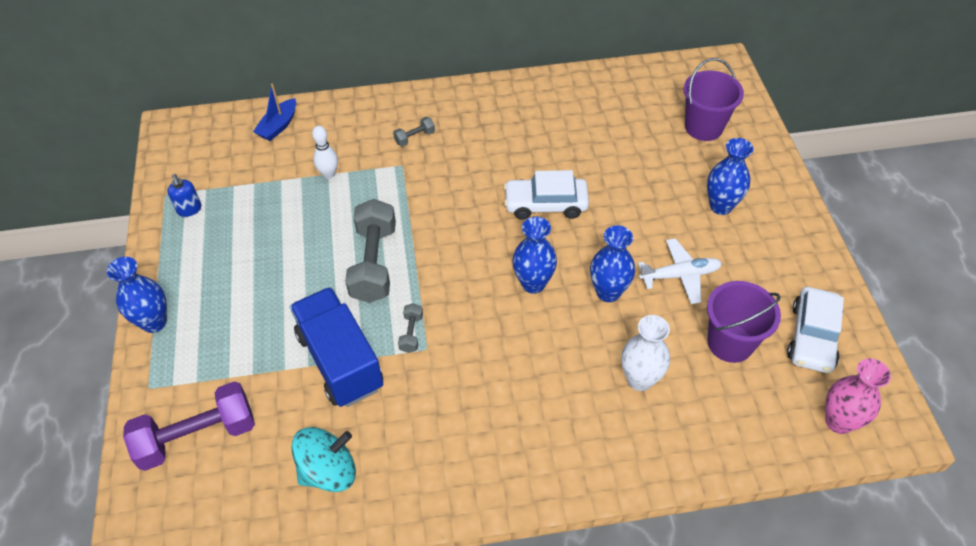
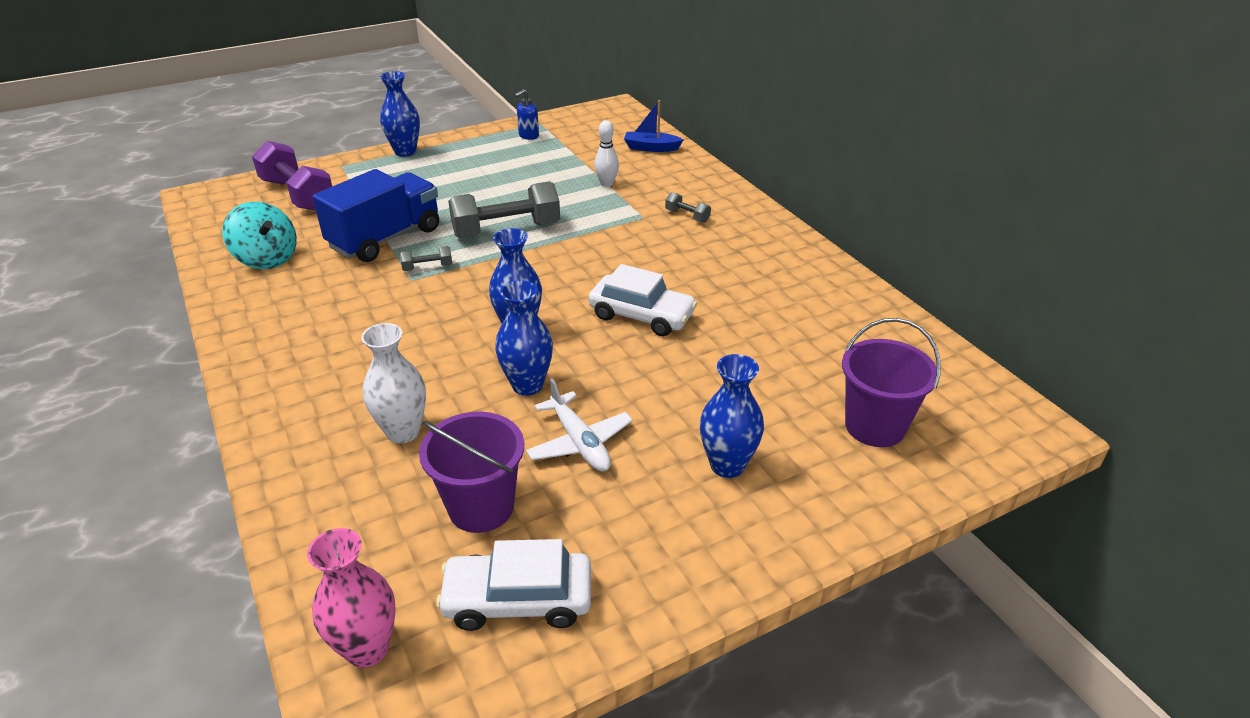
camera: 70 degrees right, 15 degrees down
(545, 204) = (641, 315): white car -> white car turned 135 degrees clockwise

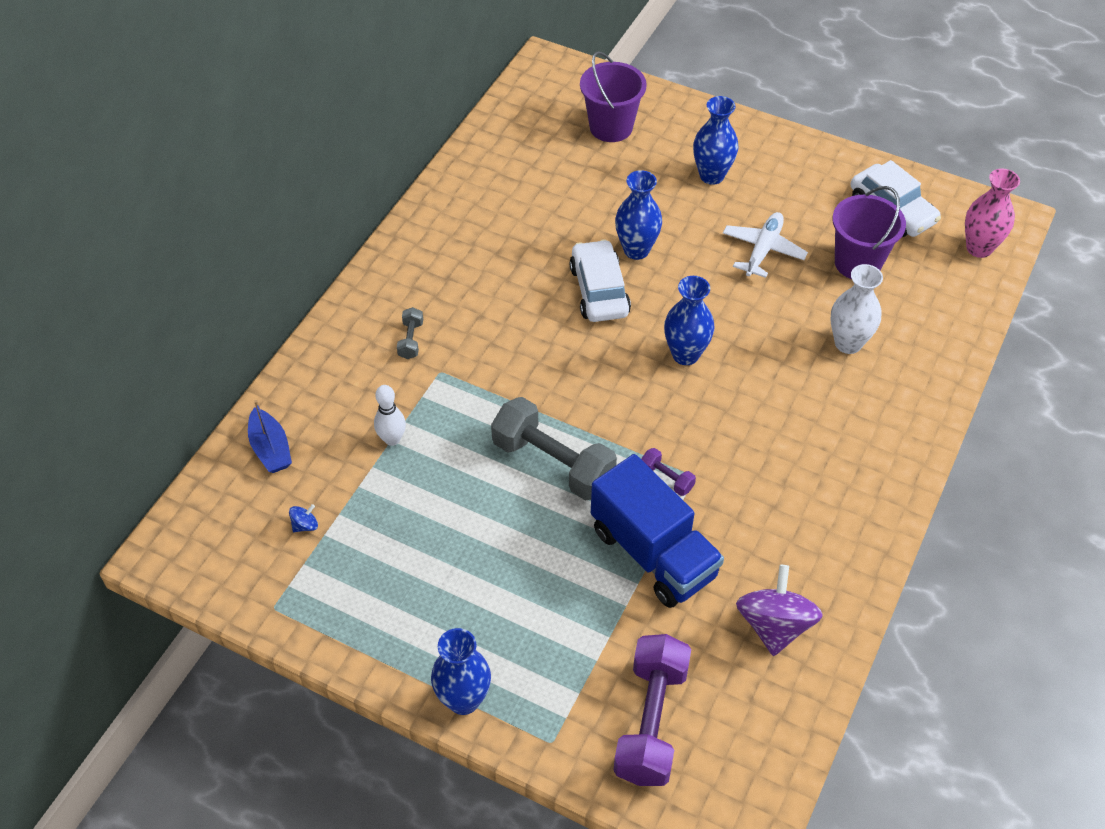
camera: 125 degrees left, 15 degrees up
(267, 259) = (774, 625): turquoise spinning top -> purple spinning top
(386, 238) = (653, 553): blue truck -> blue truck turned 135 degrees counterclockwise
(427, 267) = (666, 478): grey dumbbell -> purple dumbbell
(527, 385) = (740, 308): blue vase -> blue vase (636, 250)
(528, 136) = (322, 593): blue soap dispenser -> none
(580, 143) = (305, 525): none -> blue spinning top

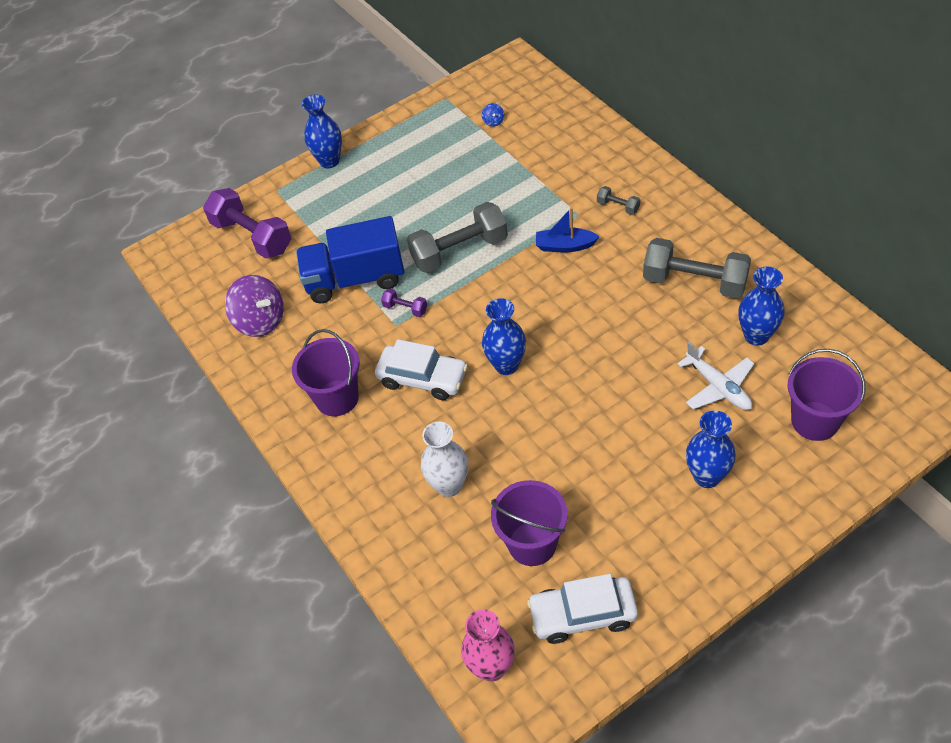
camera: 125 degrees right, 0 degrees up
(271, 449) = (563, 117): blue boat -> blue boat (565, 246)
(392, 439) = (534, 175): white bowling pin -> none
(492, 245) = (694, 282): none -> grey dumbbell
(599, 290) = (605, 334): white car -> white car (422, 378)
(636, 250) = (638, 377): blue vase -> blue vase (756, 336)
(666, 478) = (405, 308): purple dumbbell -> purple dumbbell turned 45 degrees clockwise
(763, 250) = (589, 473): white plane -> white plane (718, 387)
(821, 485) = (337, 398): none -> purple bucket

